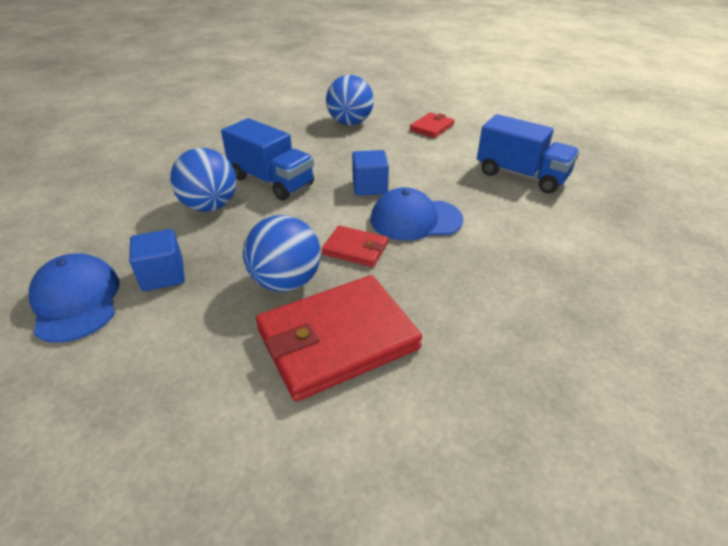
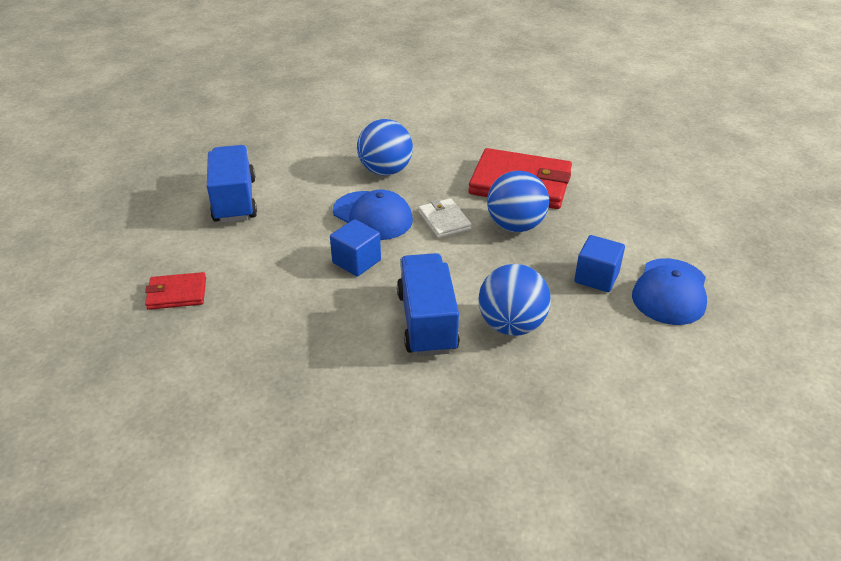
camera: 135 degrees left, 0 degrees up
(350, 123) = (231, 361): blue ball -> blue ball (385, 171)
(355, 249) = (444, 220): red wallet -> white wallet

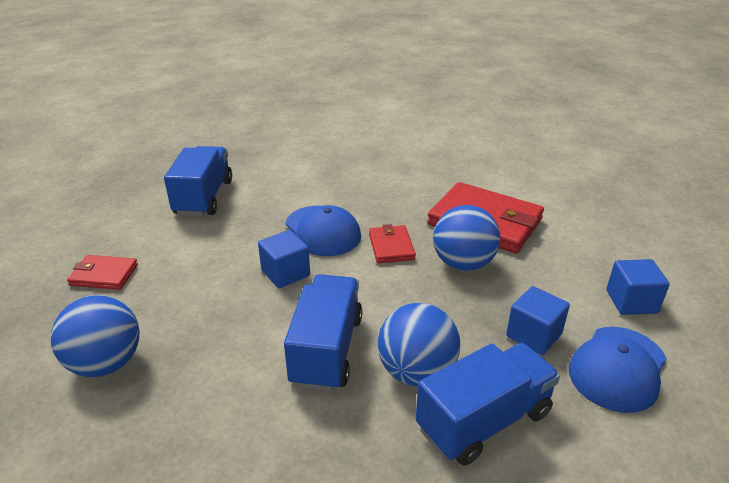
camera: 15 degrees right, 5 degrees down
(385, 171) = (355, 191): blue ball -> blue ball (106, 363)
(444, 220) = (391, 246): white wallet -> red wallet
(580, 352) = (484, 421): none -> blue truck
(666, 235) = (631, 301): none -> blue cube

